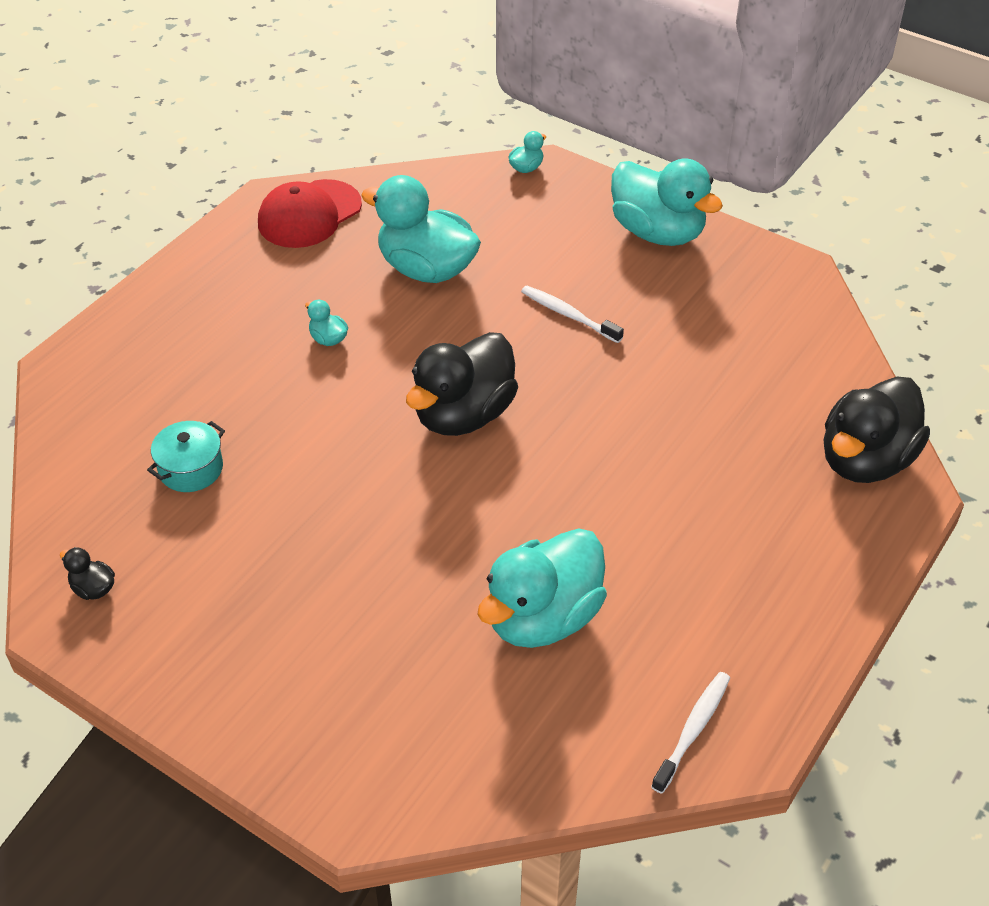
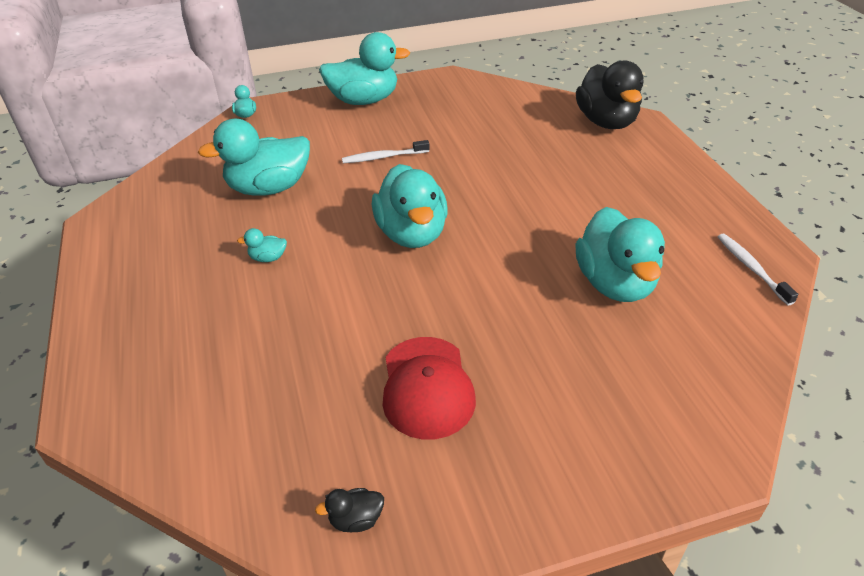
camera: 50 degrees left, 5 degrees down
(191, 469) = (299, 390): turquoise pot -> none
(309, 214) = (143, 211): red cap -> red cap (427, 387)
(463, 415) = (412, 234): black duck -> turquoise duck

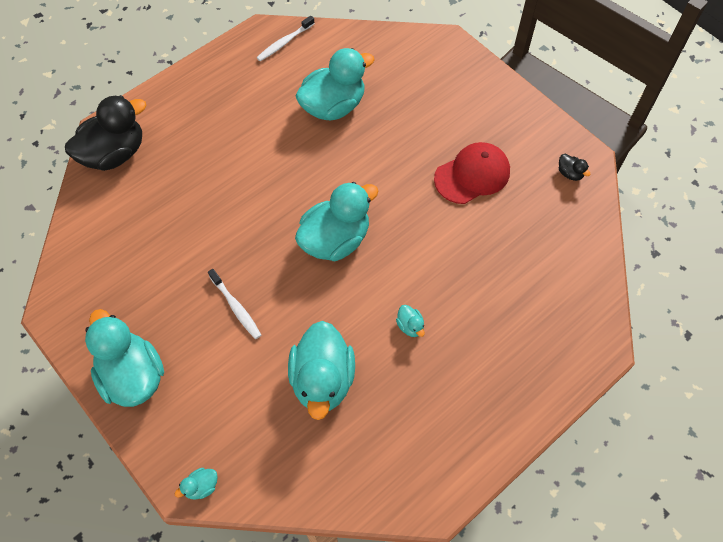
camera: 115 degrees left, 20 degrees up
(269, 188) = (322, 380): turquoise duck -> turquoise duck turned 45 degrees clockwise

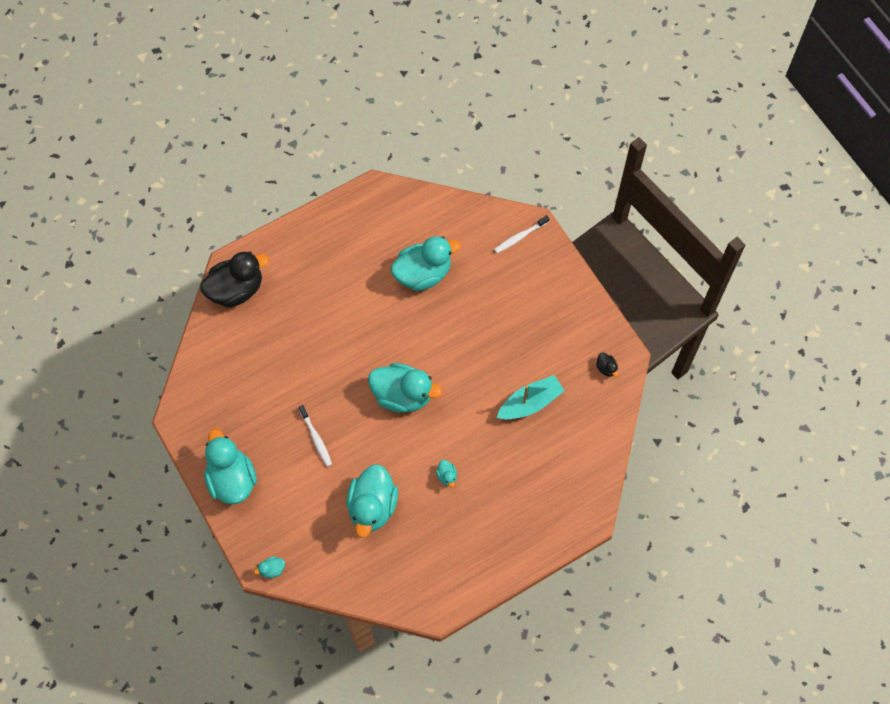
camera: 10 degrees right, 5 degrees up
(284, 43) = (392, 204): white toothbrush -> white toothbrush (520, 237)
(335, 240) = (402, 395): turquoise duck -> turquoise duck turned 45 degrees clockwise
(472, 175) = (525, 356): red cap -> none
(491, 225) = (530, 403): none -> turquoise boat

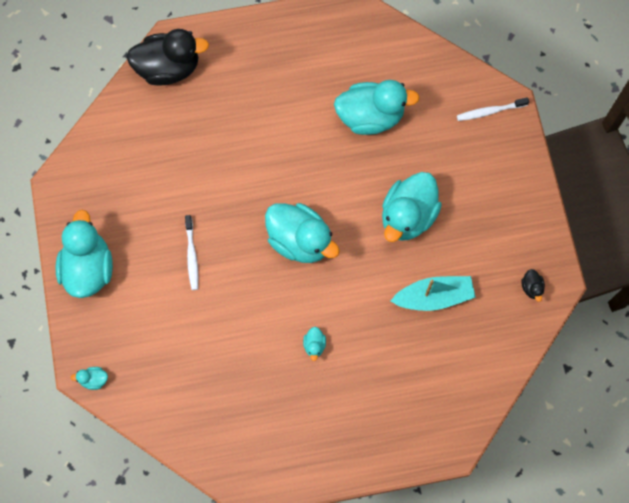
camera: 20 degrees right, 5 degrees up
(372, 507) = (223, 350): turquoise duck -> turquoise duck (408, 216)

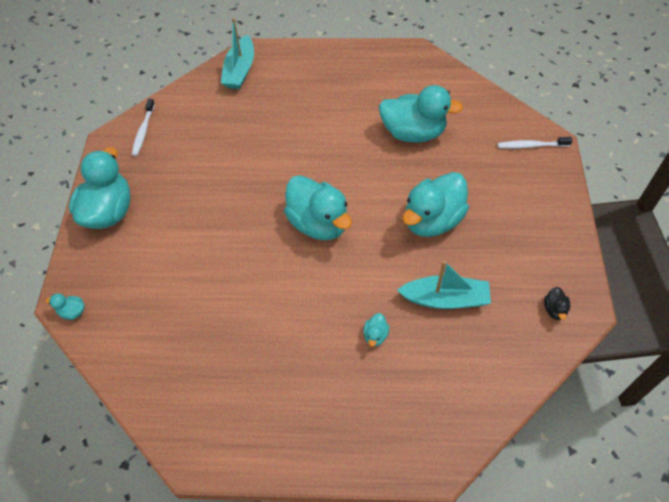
camera: 15 degrees right, 15 degrees down
(168, 68) = (240, 70): black duck -> turquoise boat
(192, 255) = (209, 218): white toothbrush -> white toothbrush (143, 131)
(314, 345) = (307, 322): turquoise duck -> turquoise duck (375, 335)

